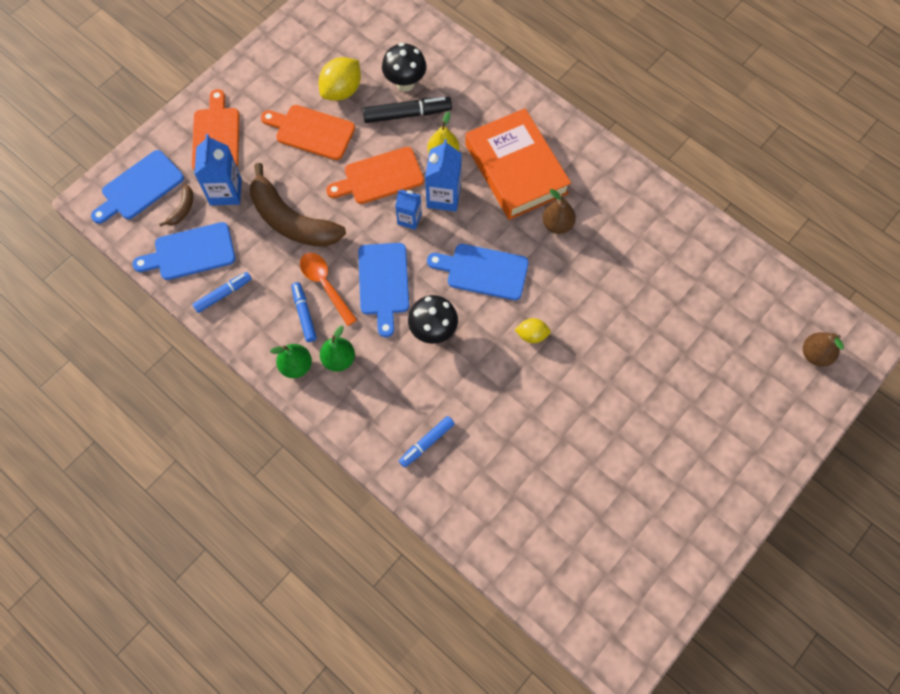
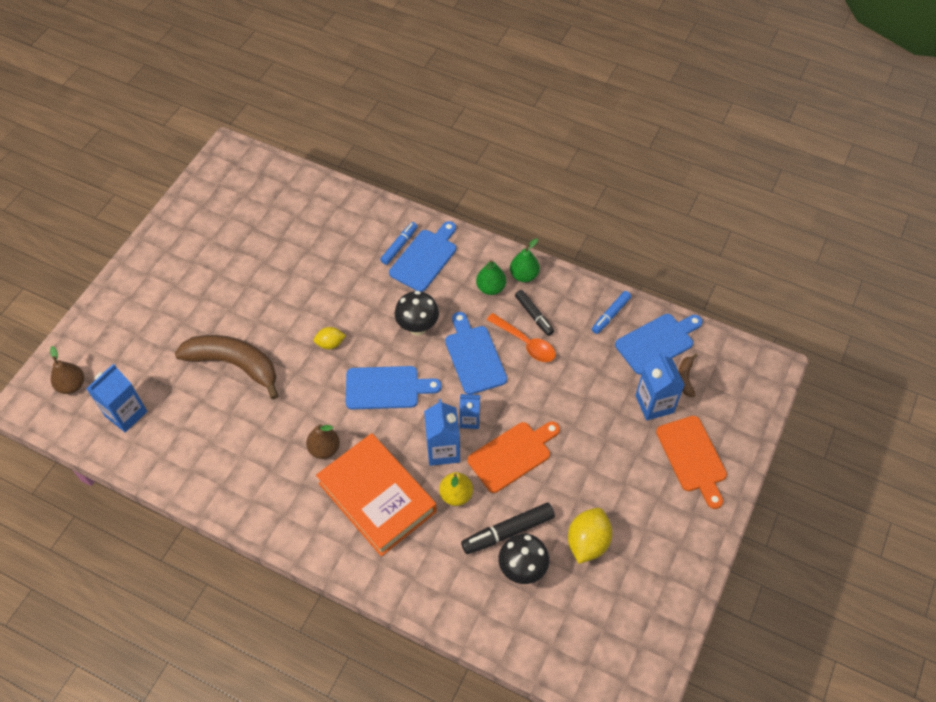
camera: 165 degrees right, 10 degrees down
(139, 187) = (736, 388): blue cutting board -> blue cutting board (425, 258)
(292, 220) = (580, 392): brown banana -> brown banana (234, 365)
(304, 314) = (534, 315): blue marker -> black marker
(311, 131) = (599, 487): orange cutting board -> none
(755, 308) = (126, 414): none -> blue carton

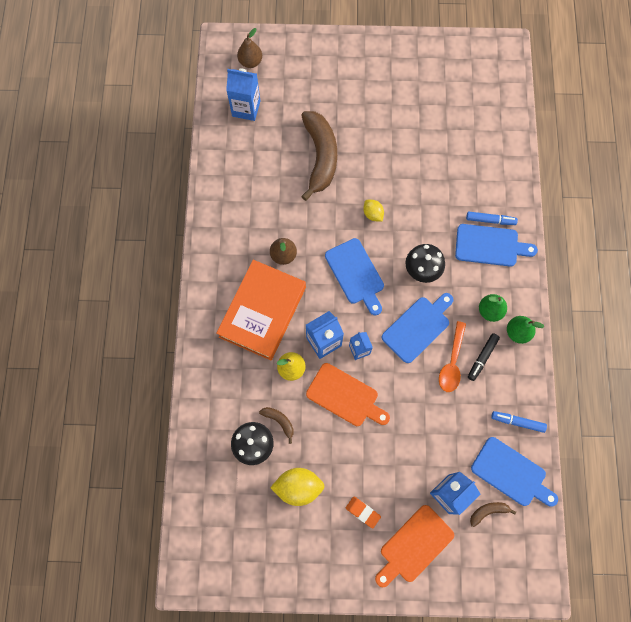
camera: 65 degrees right, 15 degrees up
(508, 532) = (279, 421): black marker -> brown banana
(640, 490) = (362, 512): none -> orange eraser

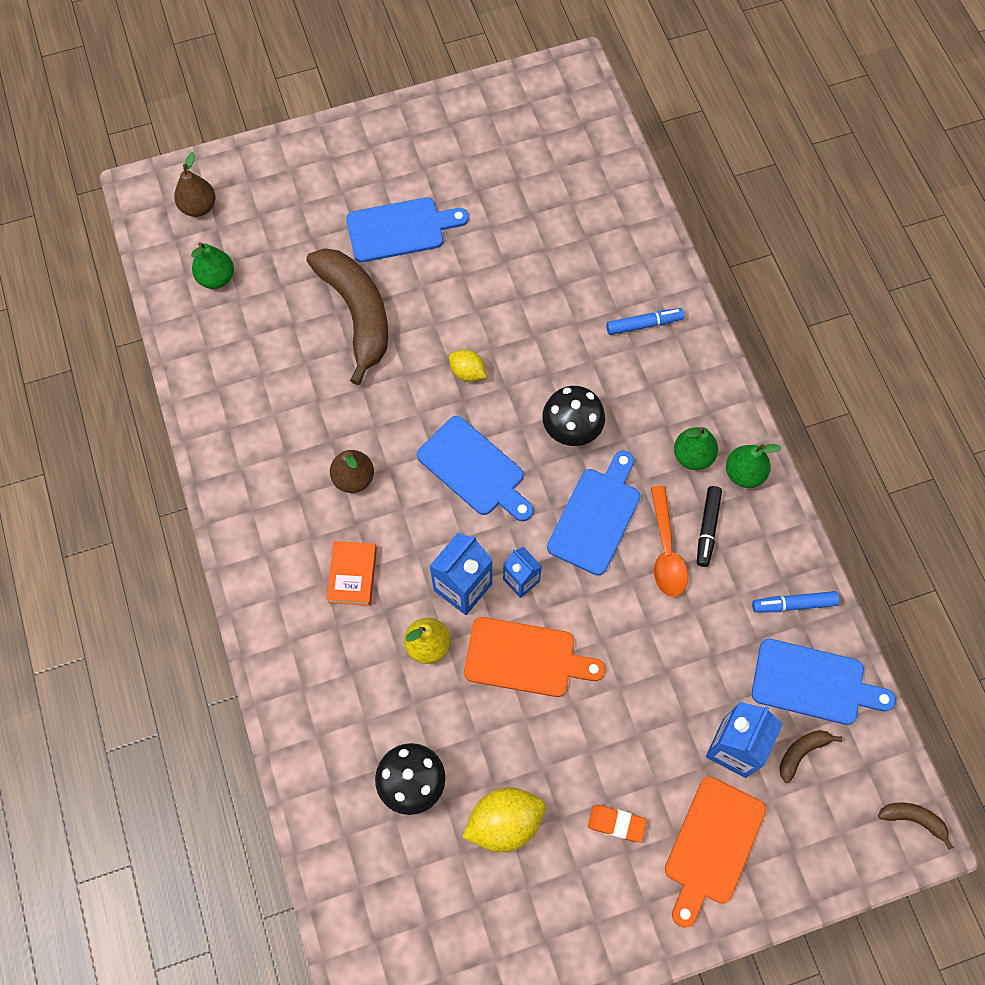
camera: 20 degrees left, 5 degrees down
(246, 108) = (216, 278): blue carton -> green pear
(263, 312) = (352, 575): orange book -> orange book, size x0.45
(279, 421) = (438, 732): brown banana -> brown banana (913, 820)
(490, 246) = (657, 361): blue cutting board -> blue cutting board (400, 229)

